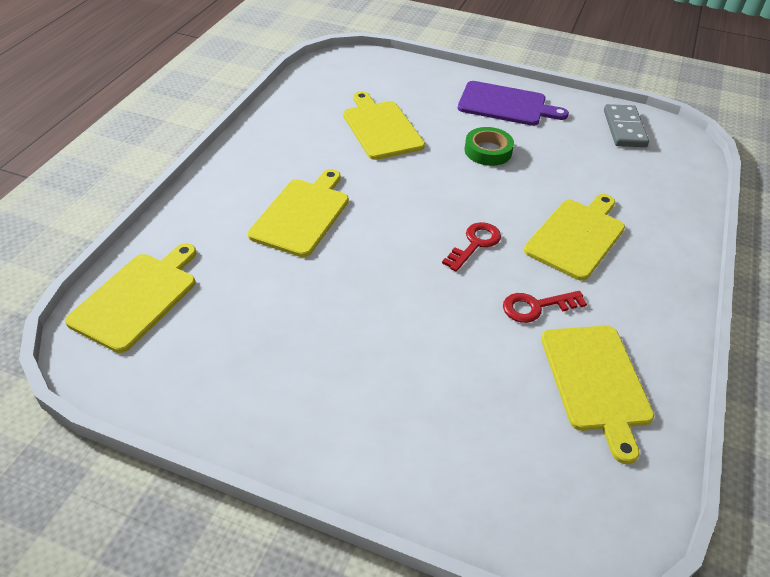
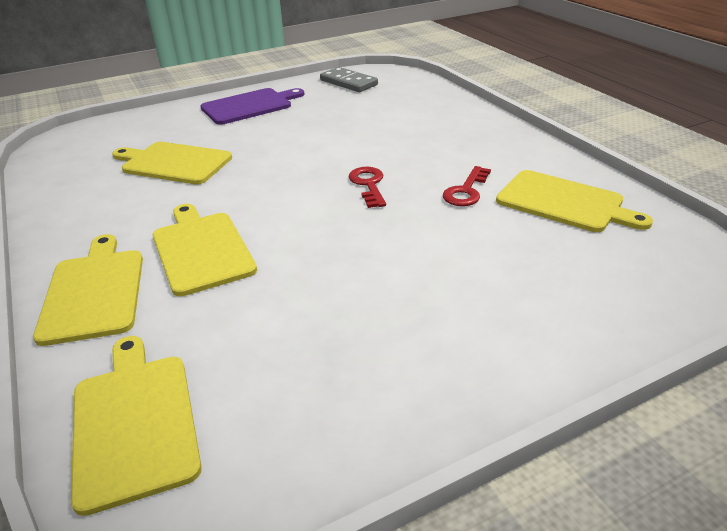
camera: 45 degrees left, 10 degrees down
(488, 151) = (283, 134): green tape -> none
(577, 236) = (420, 144): yellow cutting board -> yellow cutting board (94, 291)

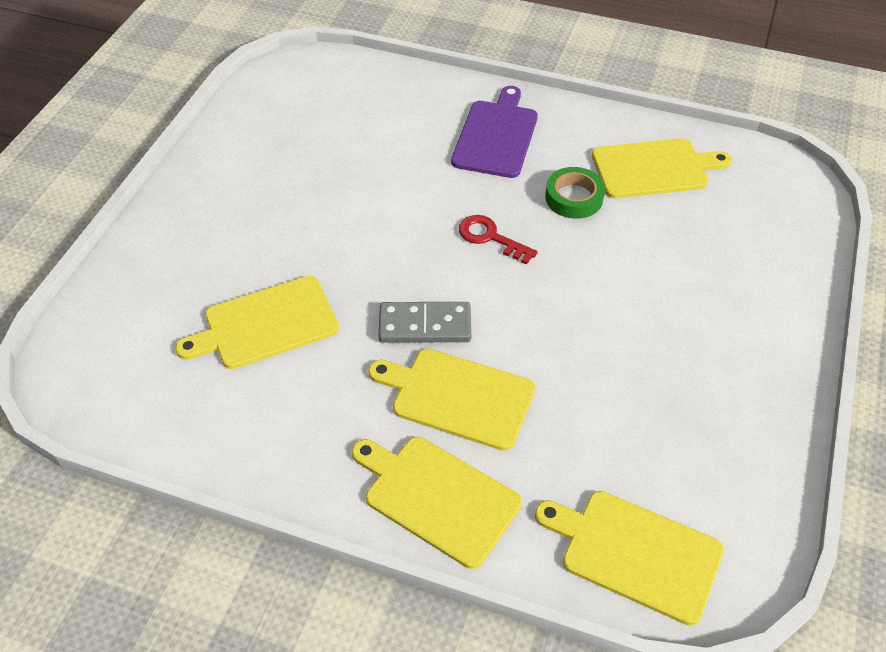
camera: 45 degrees left, 15 degrees up
(250, 106) = (216, 198): purple cutting board -> purple cutting board (496, 136)
(348, 82) = (275, 103): grey domino -> grey domino (425, 325)
(466, 191) = (574, 198): red key -> green tape

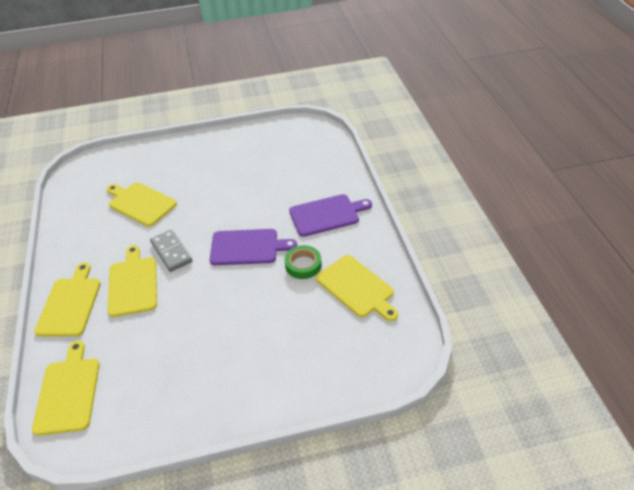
camera: 60 degrees right, 5 degrees down
(490, 237) = (247, 247): red key -> purple cutting board

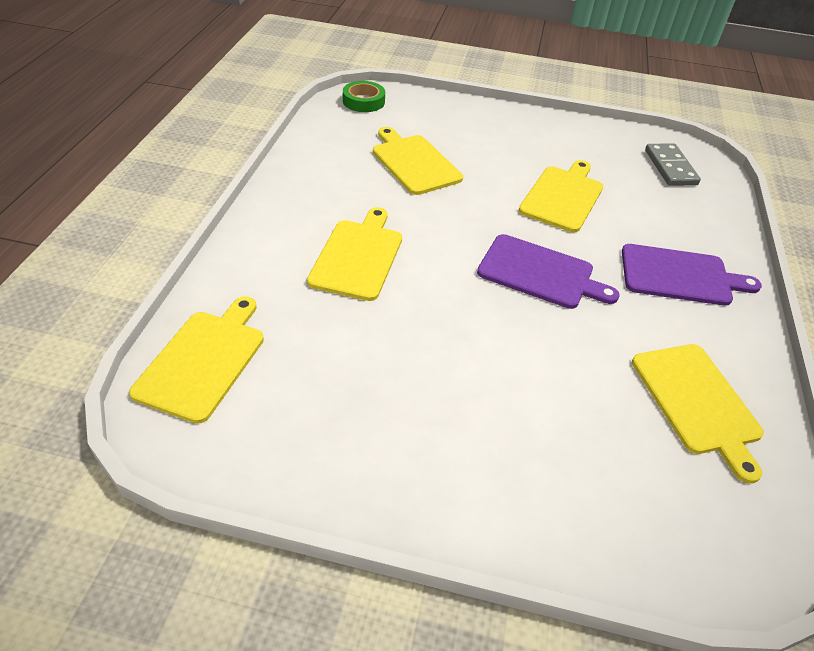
camera: 20 degrees right, 0 degrees up
(70, 304) = (265, 248): yellow cutting board -> yellow cutting board (563, 197)
(171, 252) = (428, 237): grey domino -> grey domino (670, 167)
(303, 265) = (618, 331): green tape -> green tape (363, 101)

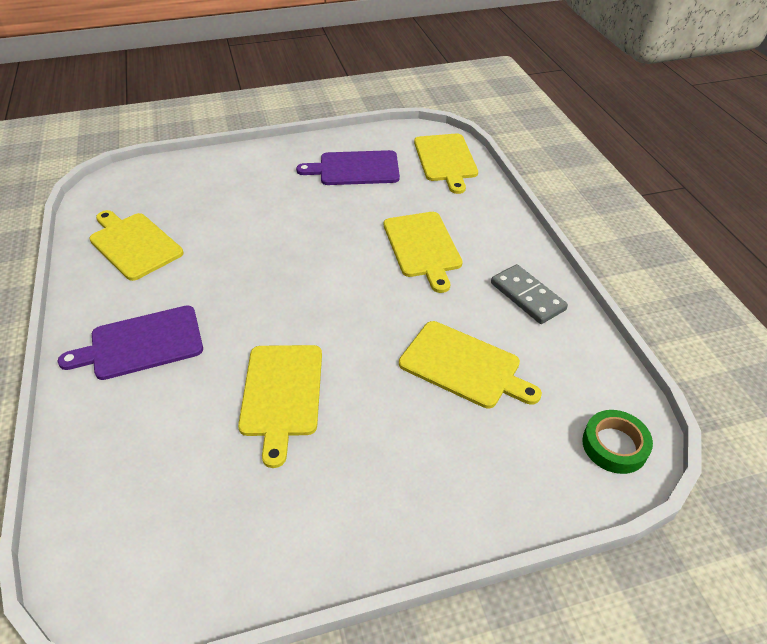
camera: 155 degrees right, 0 degrees up
(540, 273) = (273, 292): purple cutting board -> purple cutting board (355, 169)
(670, 167) = (148, 528): grey domino -> grey domino (527, 296)

